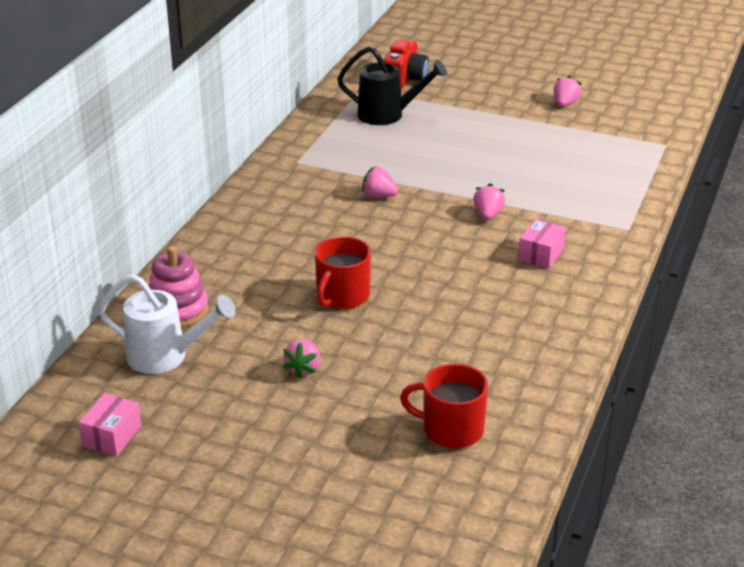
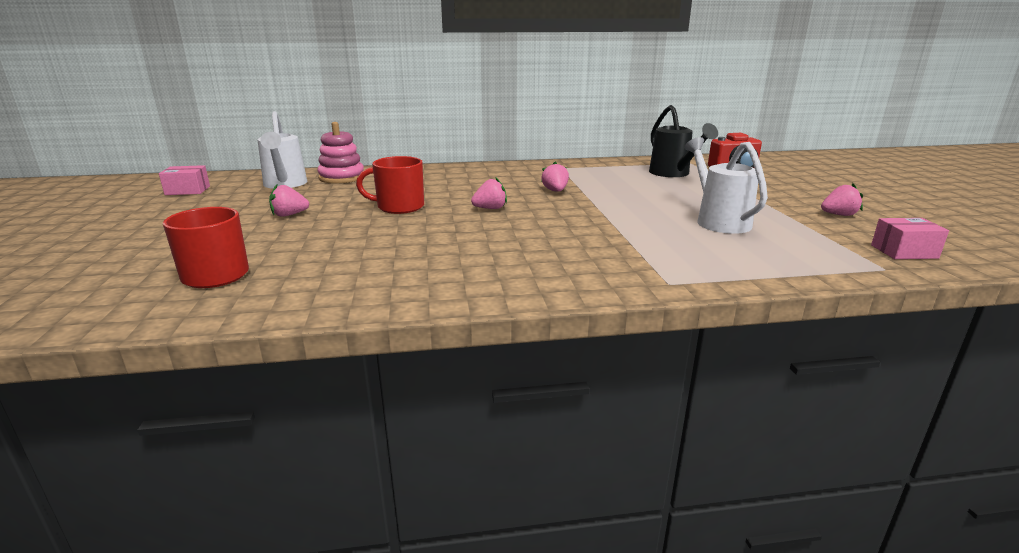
camera: 60 degrees right, 10 degrees down
(488, 215) = (587, 224): pink strawberry -> pink strawberry (490, 208)
(533, 156) = (718, 221): none -> white watering can
(541, 254) = (553, 254): pink box -> pink box (904, 251)

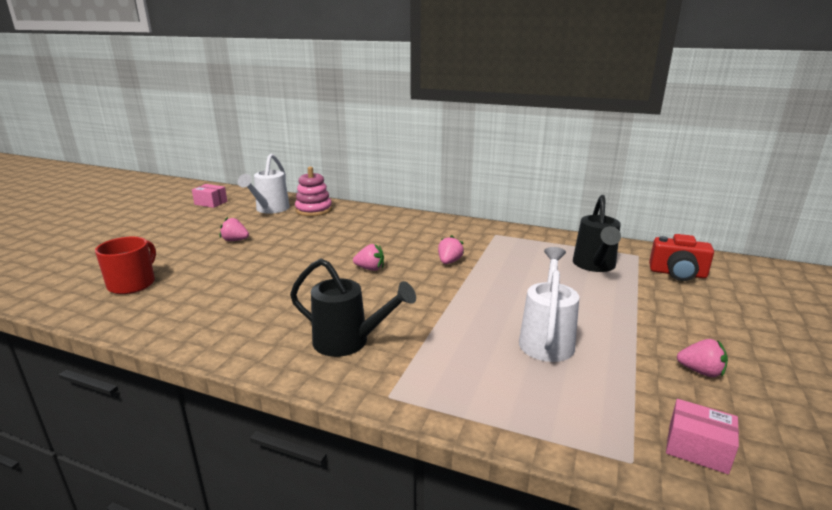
camera: 30 degrees right, 0 degrees up
(399, 207) = (310, 250): red mug -> none
(567, 260) = (348, 342): none -> black watering can

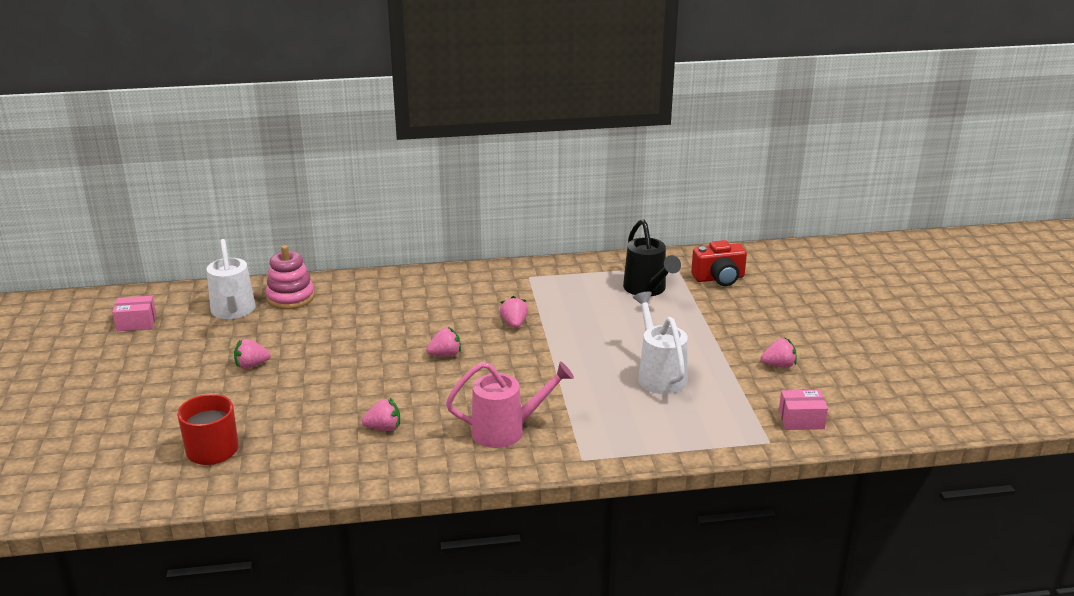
camera: 30 degrees left, 5 degrees up
(258, 307) = (384, 428): none -> pink strawberry
(348, 342) = (506, 431): black watering can -> pink watering can

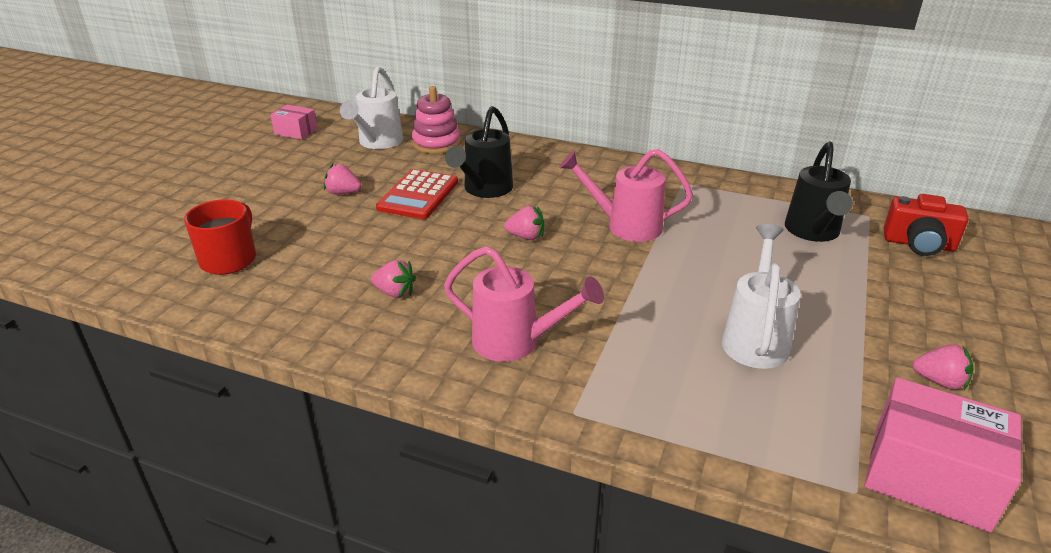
camera: 30 degrees right, 5 degrees up
(322, 348) = (418, 195): none -> red calculator
(375, 326) = (485, 189): none -> black watering can
(514, 324) = (626, 226): pink strawberry -> pink watering can
(801, 420) = (930, 476): pink box -> pink box, size x1.81

